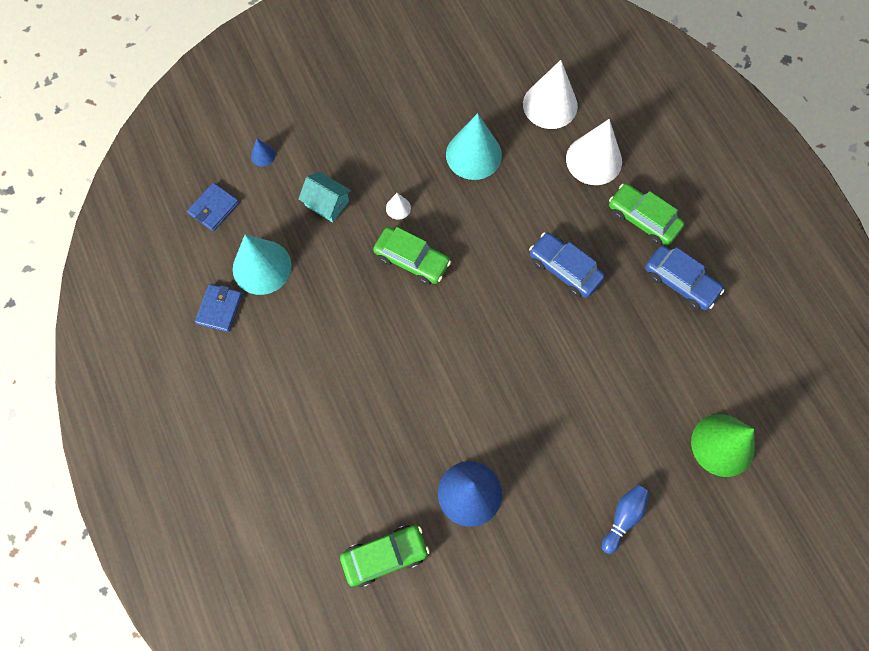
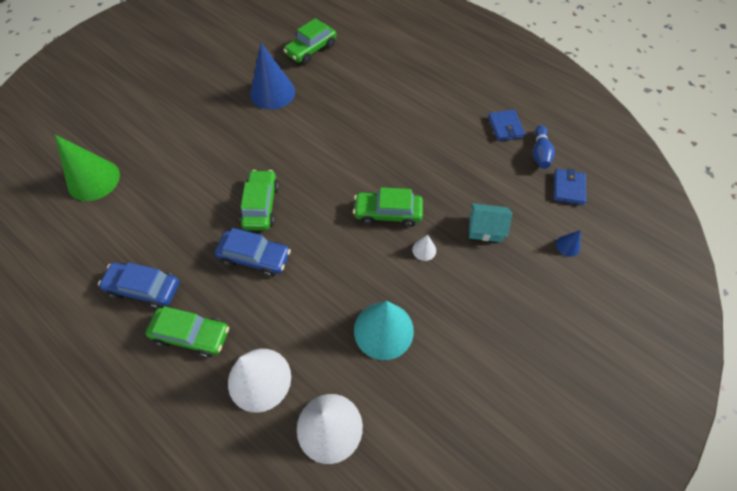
camera: 155 degrees right, 10 degrees down
(262, 267) = (498, 163): turquoise cone -> none
(540, 326) = (261, 205): none -> green car
(623, 518) = (163, 115): blue bowling pin -> blue bowling pin (540, 153)

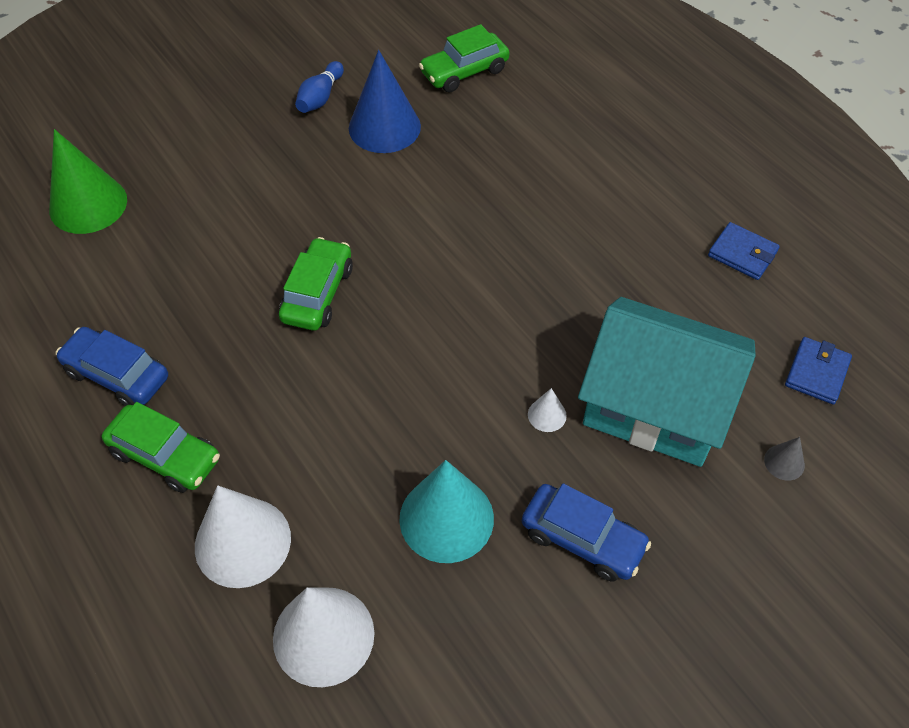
camera: 15 degrees right, 5 degrees down
(255, 257) = (287, 367): blue car -> blue car (582, 539)
(388, 213) = (507, 347): green car -> none
(485, 229) = (655, 405): turquoise house -> turquoise house, size x2.31
(505, 127) = (742, 254): blue wallet -> blue wallet turned 60 degrees counterclockwise
(540, 153) = (787, 307): blue bowling pin -> blue bowling pin (320, 97)
(567, 246) = (784, 462): blue cone -> grey cone

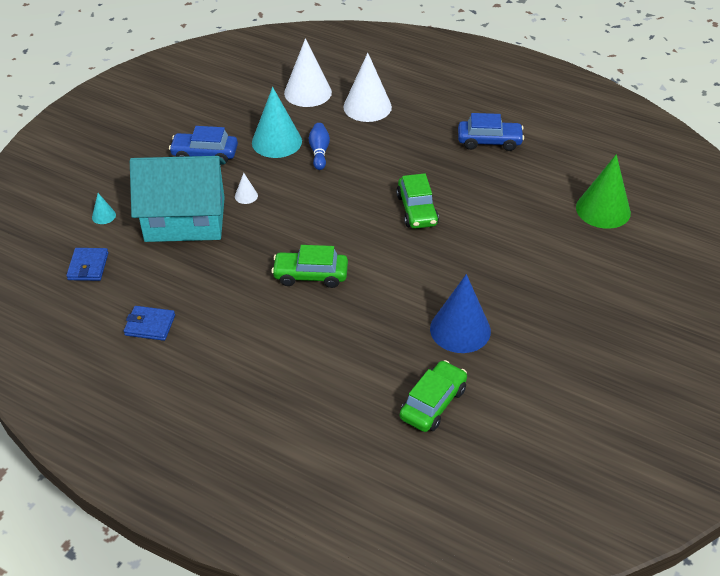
camera: 155 degrees right, 10 degrees down
(165, 455) = (432, 122): green car -> green car (310, 275)
(320, 97) = (528, 336): blue bowling pin -> blue bowling pin (319, 152)
(784, 462) = (103, 216): grey cone -> turquoise cone

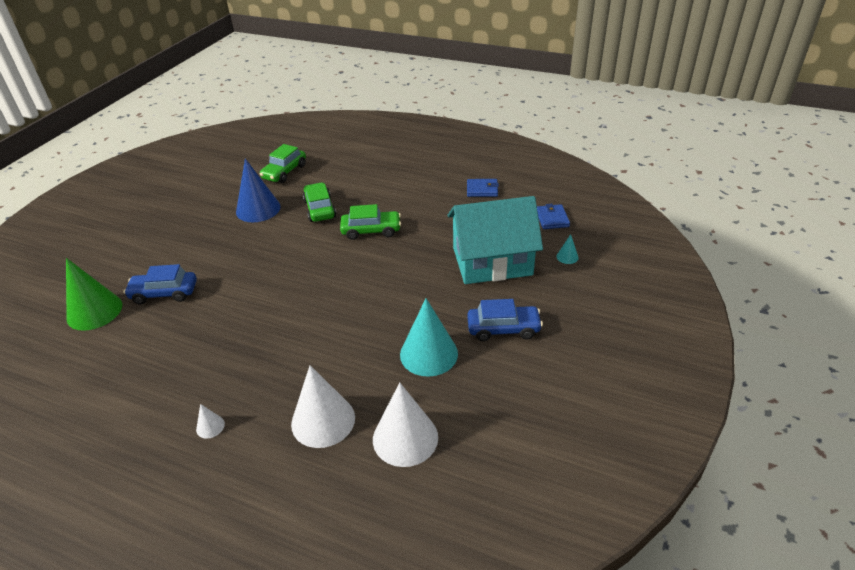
camera: 175 degrees right, 5 degrees down
(246, 196) = (443, 288): white cone -> white cone (210, 426)
(319, 152) = (378, 345): blue bowling pin -> none
(417, 210) = (277, 292): green car -> green car (319, 209)
(489, 141) = (179, 382): blue car -> blue car (164, 293)

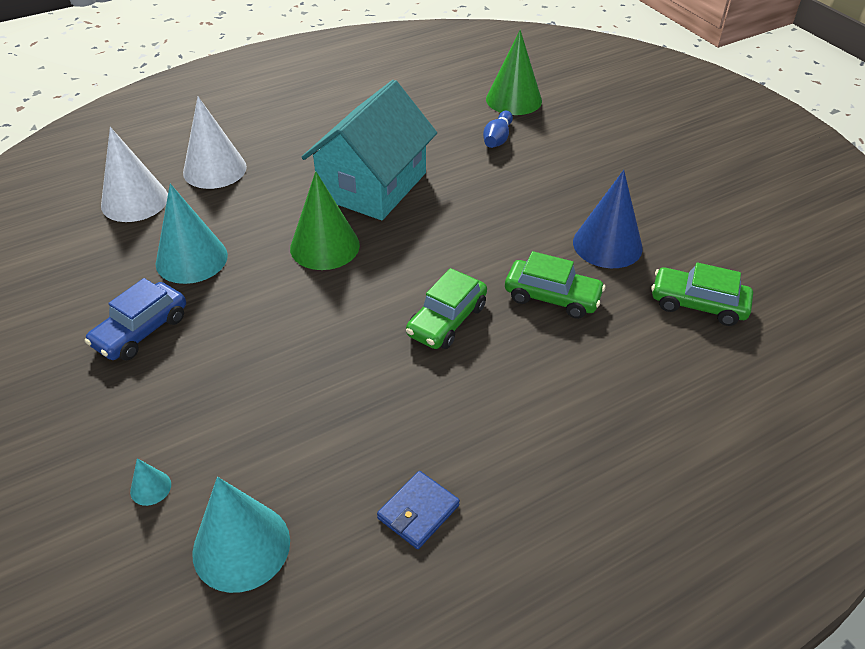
camera: 125 degrees right, 5 degrees up
(164, 293) = (497, 138): blue car -> blue bowling pin
(210, 426) = (289, 120): white cone -> none
(284, 172) = (698, 304): green car -> green car turned 45 degrees counterclockwise
(357, 303) = (325, 246): none -> green cone
(492, 261) = (246, 398): turquoise house -> turquoise house (373, 185)
(552, 219) = (241, 546): blue wallet -> turquoise cone

